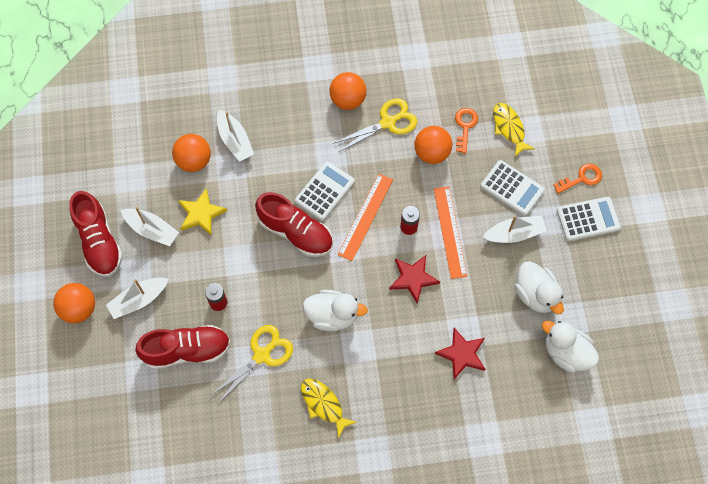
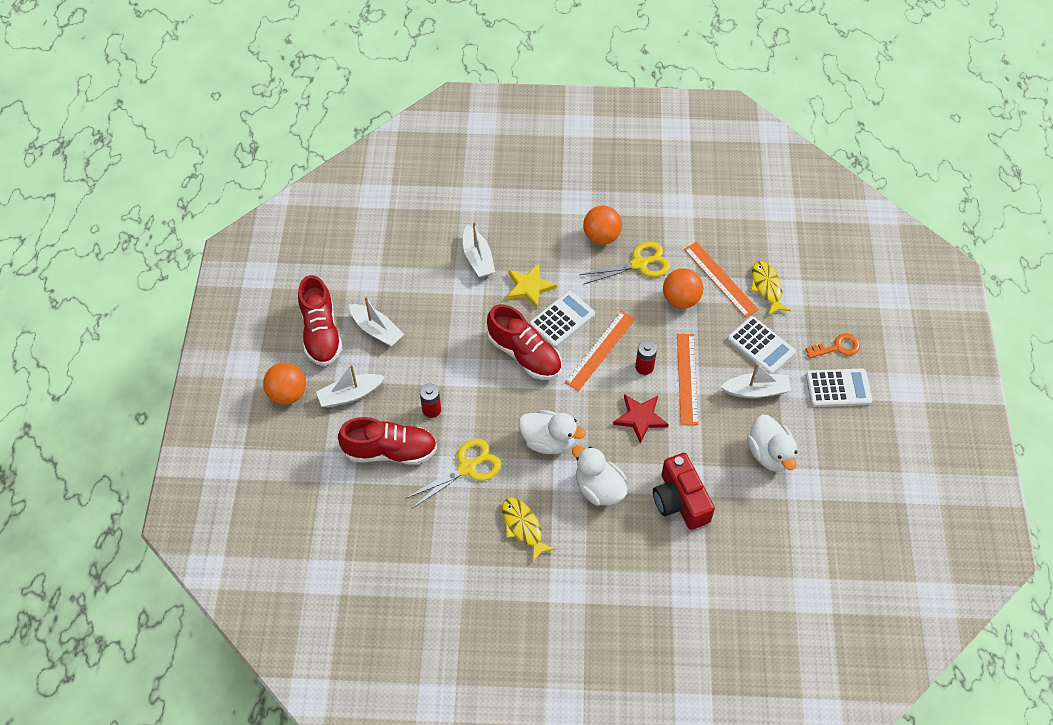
camera: 10 degrees right, 10 degrees down
(194, 161) = (432, 271): orange ball -> none
(201, 213) = (430, 322): yellow star -> yellow star (529, 287)
(462, 354) = (680, 500): red star -> red camera
(465, 126) = (720, 279): orange key -> orange ruler
(566, 353) = (793, 517): white duck -> white duck (599, 489)

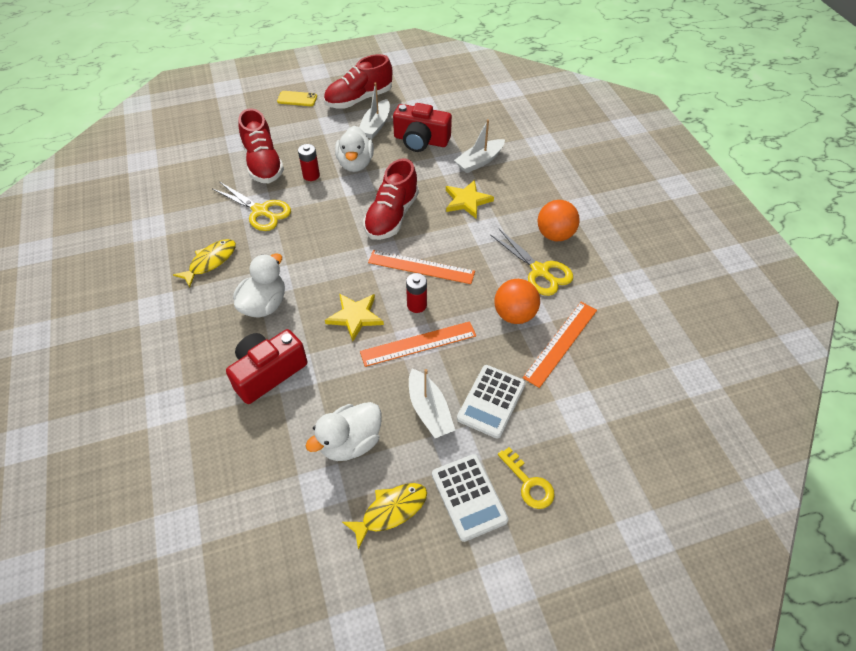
camera: 70 degrees right, 5 degrees down
(288, 394) = (297, 99): orange ball -> yellow phone
(350, 395) = (308, 129): white boat -> none
(422, 297) = (421, 140): none -> red camera
(548, 441) = (305, 256): white duck -> white duck (355, 164)
(562, 320) = (442, 231): white calculator -> none
(640, 418) = (355, 317): red star -> yellow star
(767, 287) = (575, 389): yellow fish -> yellow fish (390, 511)
(837, 347) = (529, 483): orange key -> yellow key

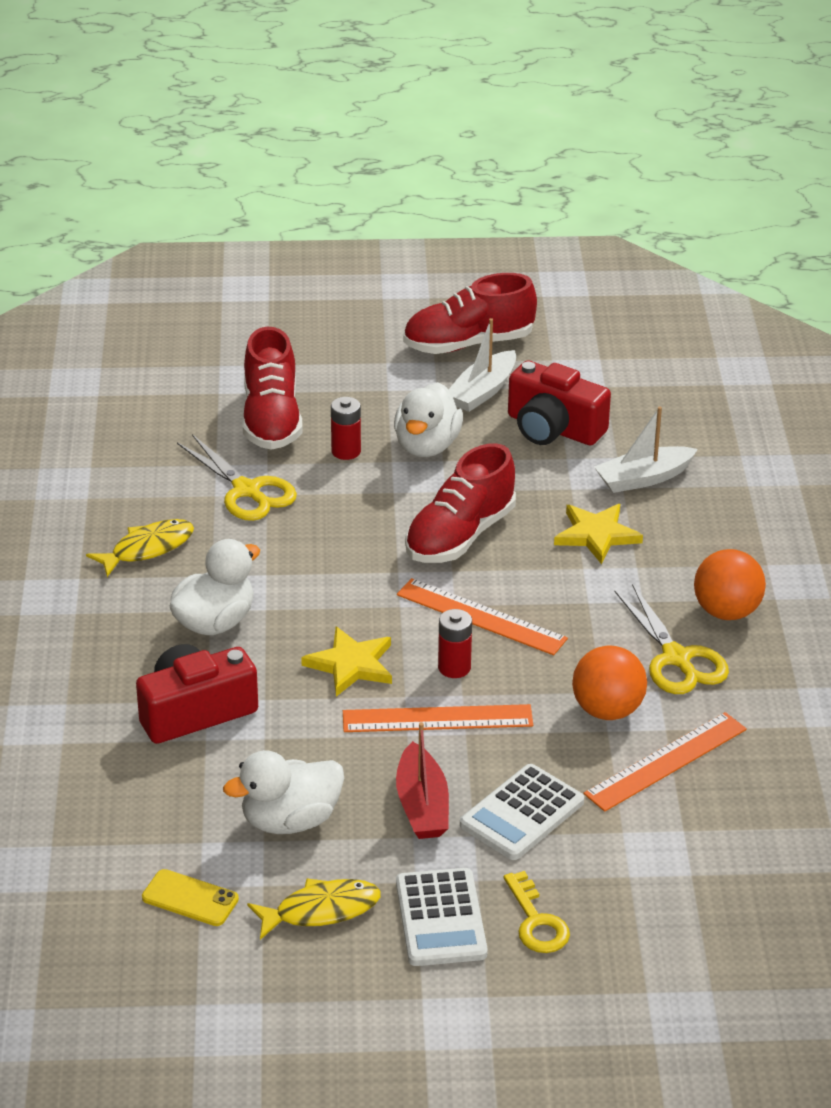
camera: 15 degrees right, 15 degrees down
(297, 99) = (360, 326): yellow phone -> yellow phone (190, 898)
(429, 410) = (422, 805): white boat -> red boat

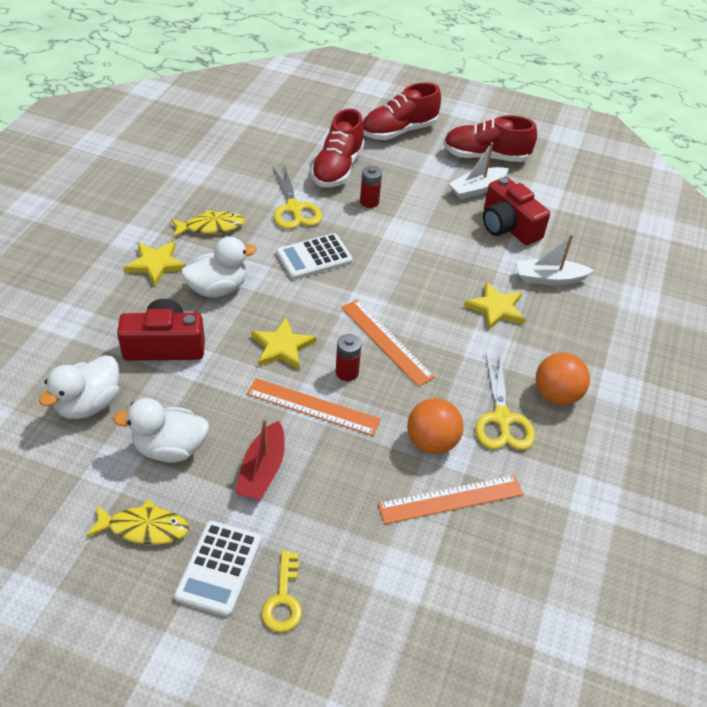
camera: 20 degrees right, 10 degrees up
(106, 619) = (156, 264): none -> yellow star
(190, 898) = (68, 483): yellow phone -> none
(427, 446) = (421, 213): white duck -> white duck (89, 404)
(460, 536) = (406, 280): red shoe -> red shoe (399, 131)
(522, 813) = (326, 503): white calculator -> white calculator (314, 257)

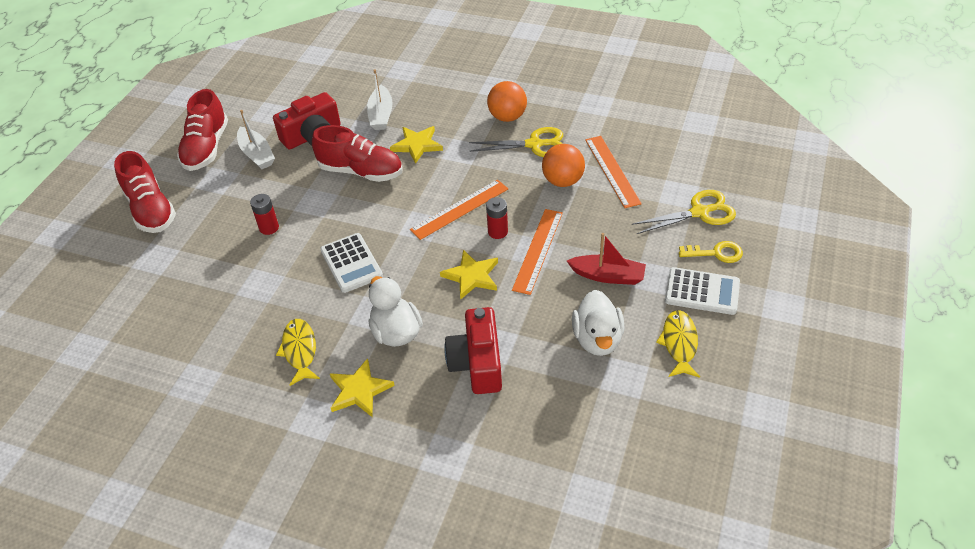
camera: 85 degrees left, 0 degrees up
(89, 404) = (557, 409): white duck -> none
(294, 208) = (274, 284): yellow scissors -> yellow scissors (699, 212)
(337, 168) = (210, 255): red shoe -> red shoe (361, 171)

